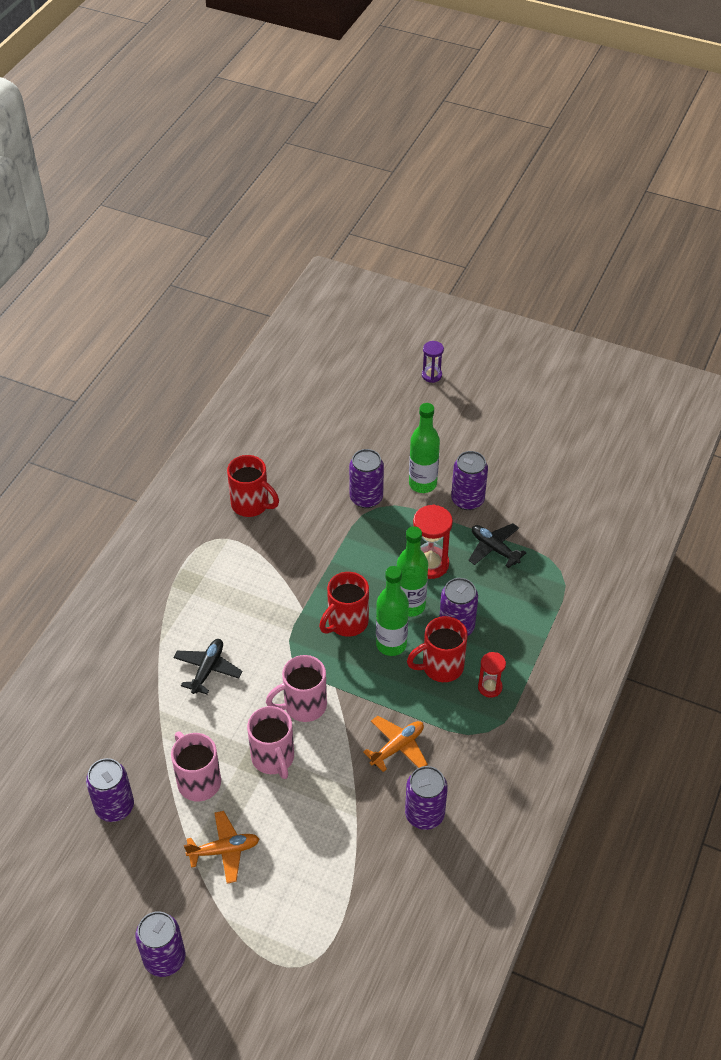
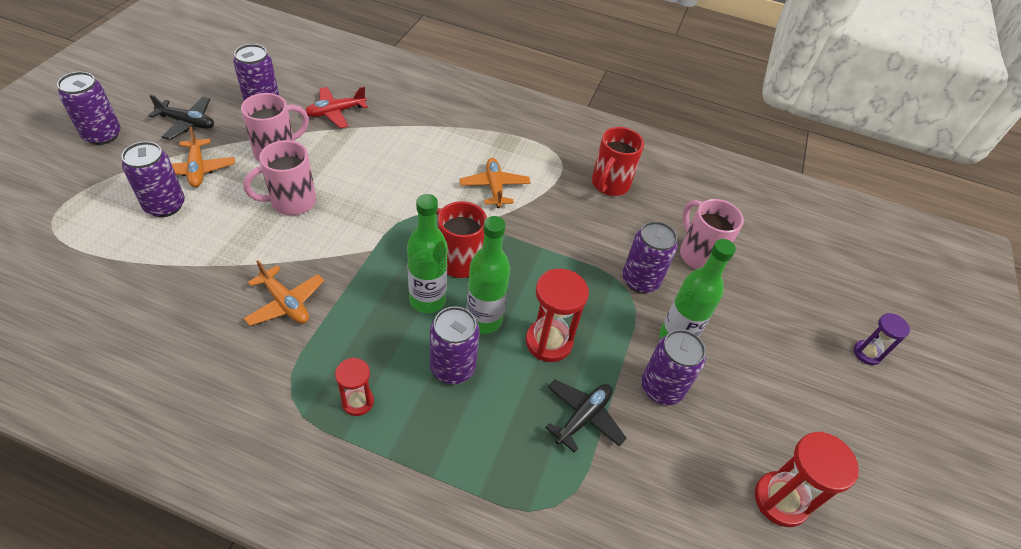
camera: 80 degrees right, 0 degrees up
(133, 734) = (335, 112): none -> red plane
(207, 669) = (402, 156): black plane -> black plane (187, 123)
(254, 593) = (494, 187): none -> orange plane
(303, 706) = (351, 224): pink mug -> pink mug (698, 254)
(424, 814) = (190, 326): purple can -> purple can (165, 205)
(441, 667) = (392, 349): red mug -> none
(547, 451) = (780, 500): none -> red hourglass

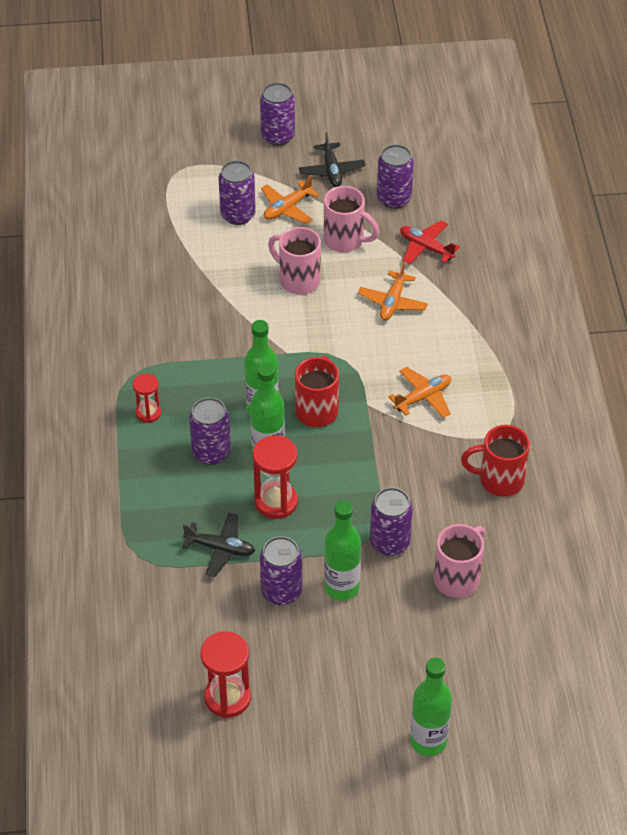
camera: 70 degrees right, 0 degrees up
(285, 303) = (201, 331): orange plane -> orange plane (392, 302)
(866, 353) = (428, 741): purple hourglass -> green bottle

